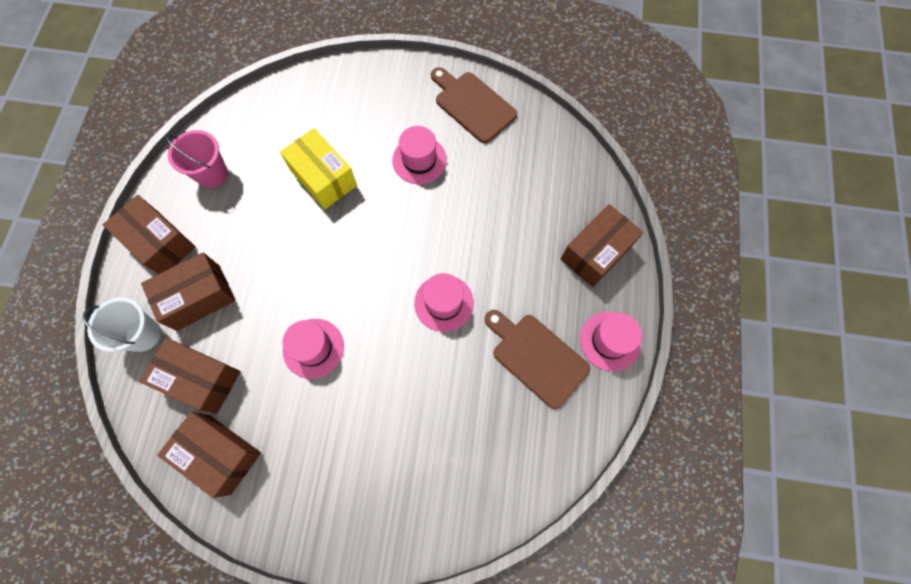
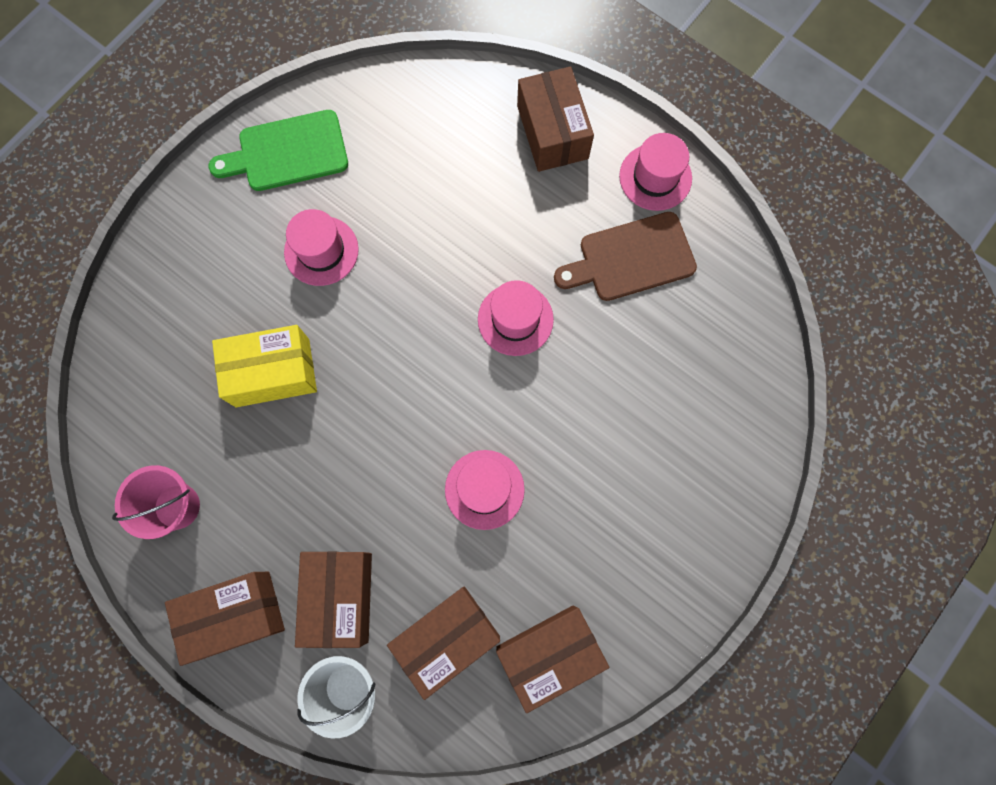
camera: 60 degrees left, 5 degrees up
(472, 105) = (287, 152): brown cutting board -> green cutting board

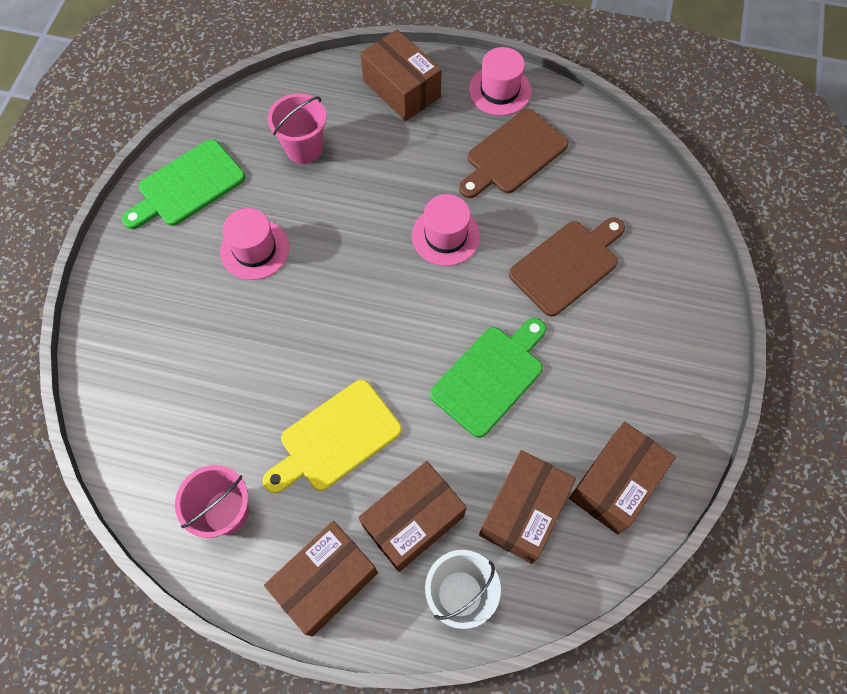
camera: 25 degrees left, 10 degrees down
(272, 372) = (259, 362): yellow box -> none
(307, 482) = (335, 438): none -> yellow cutting board
(340, 597) = (413, 521): brown box -> brown box turned 75 degrees clockwise
(420, 159) = (304, 148): none -> pink bucket
(484, 489) = (491, 377): pink hat -> green cutting board
(623, 406) = (567, 265): none -> brown cutting board

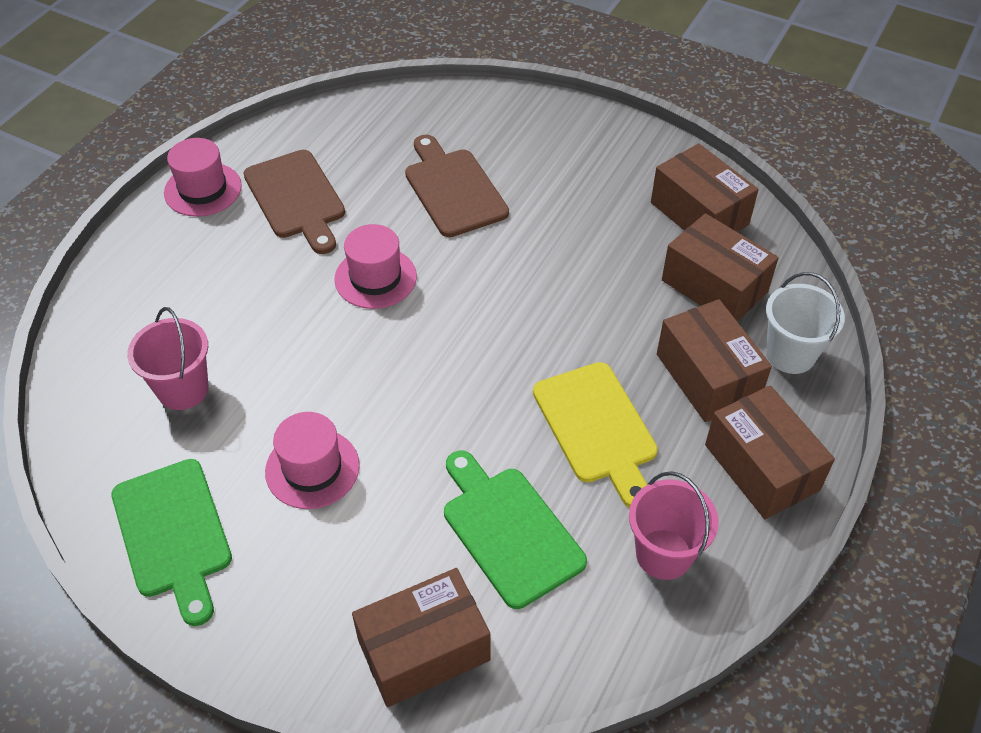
camera: 75 degrees left, 15 degrees down
(401, 89) = (147, 275): brown box -> brown box (423, 650)
(491, 377) = (562, 278): green cutting board -> green cutting board (509, 530)

